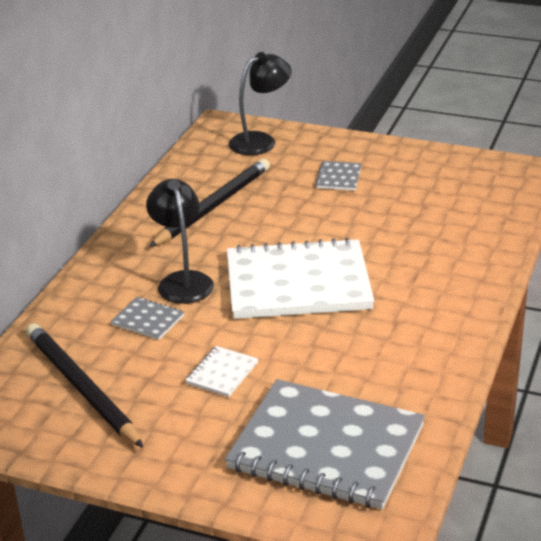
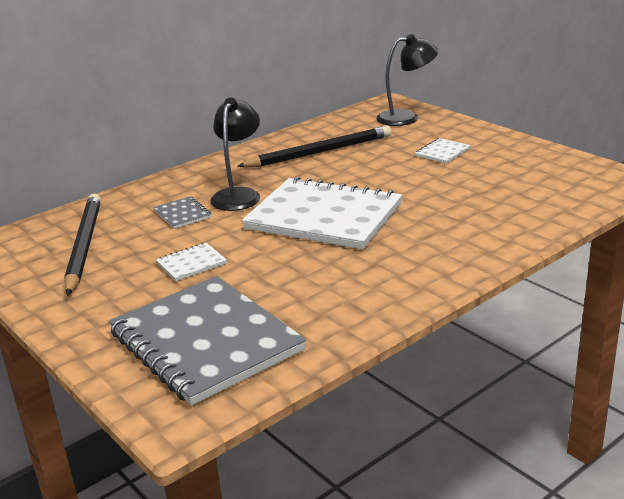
camera: 30 degrees right, 5 degrees down
(338, 177) = (442, 152): grey notebook -> white notebook

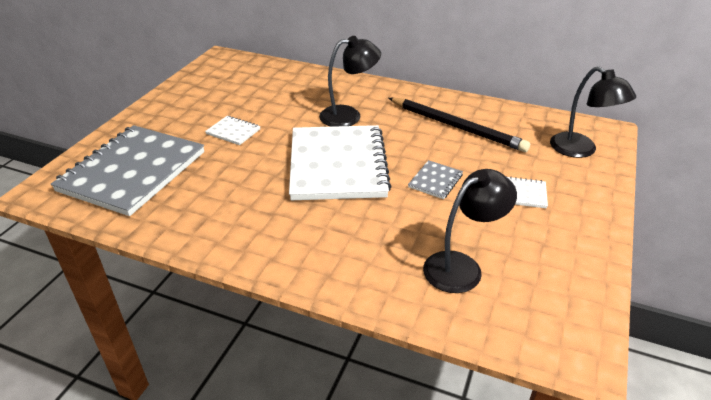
camera: 60 degrees right, 10 degrees up
(84, 246) = (238, 85): black pencil -> none
(182, 214) = (303, 104): grey notebook -> grey notebook (435, 181)
(516, 195) = (462, 266): none -> black lamp

